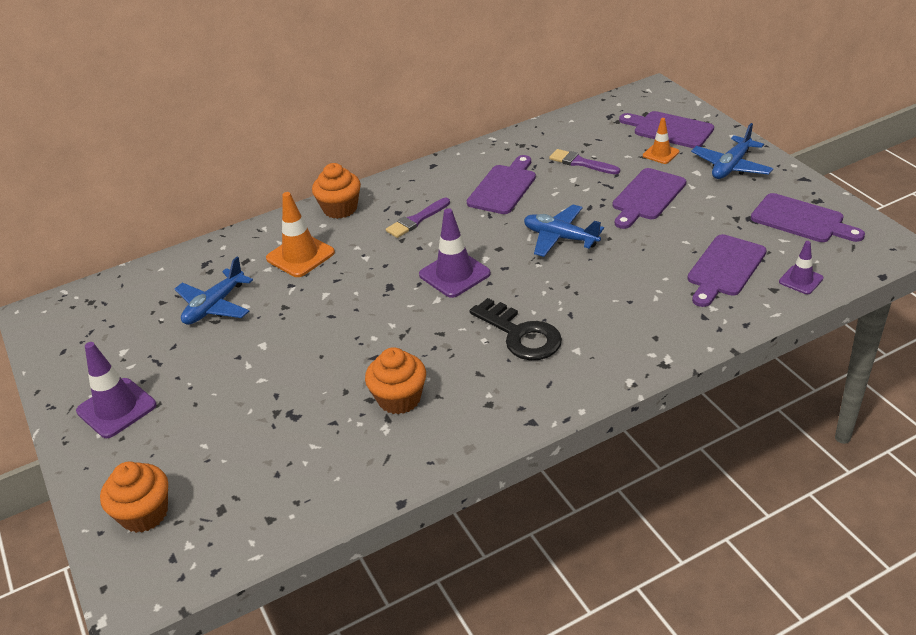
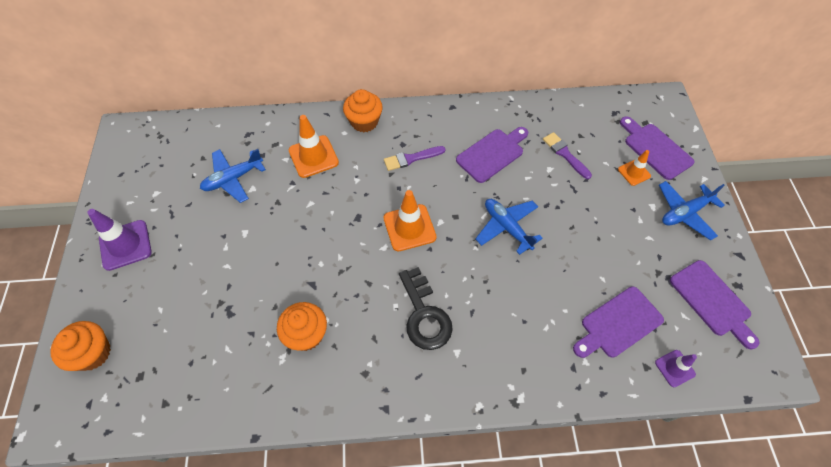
camera: 20 degrees right, 20 degrees up
(454, 274) = (409, 227): purple traffic cone -> orange traffic cone
(647, 197) = (597, 215): purple cutting board -> none

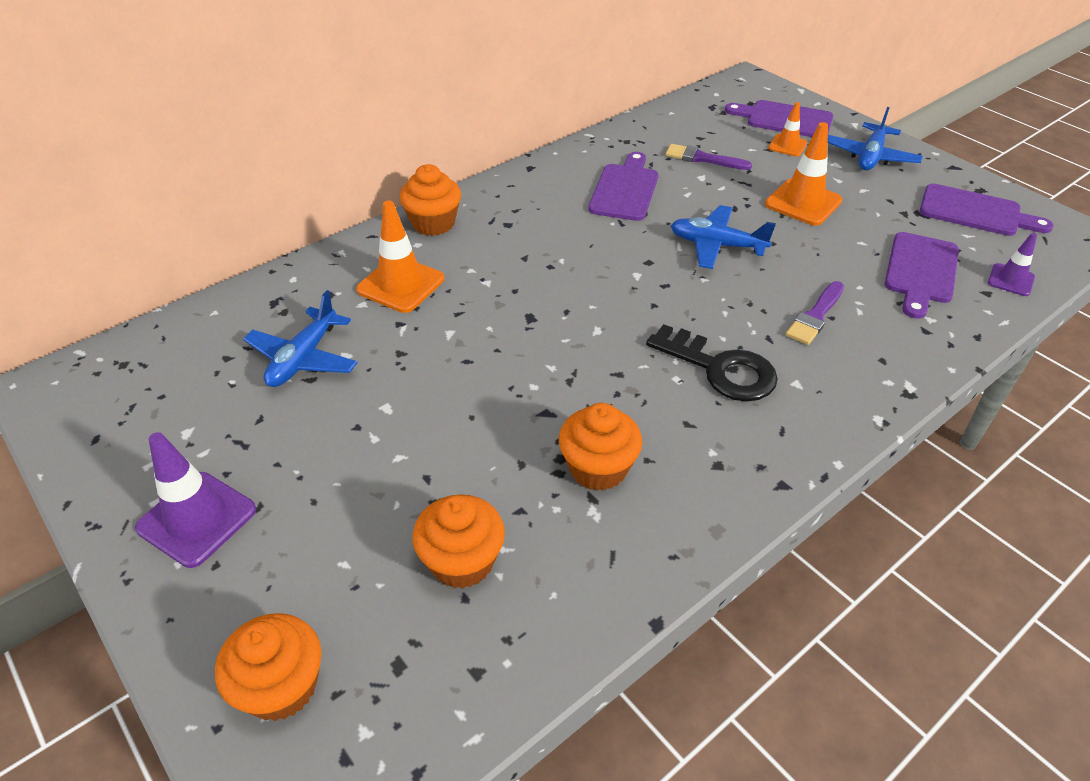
camera: 35 degrees left, 15 degrees down
(205, 343) = (462, 561): none -> orange cupcake
(409, 227) = (607, 297): orange traffic cone -> orange traffic cone (803, 202)
(411, 158) = (534, 233): purple brush -> purple brush (815, 316)

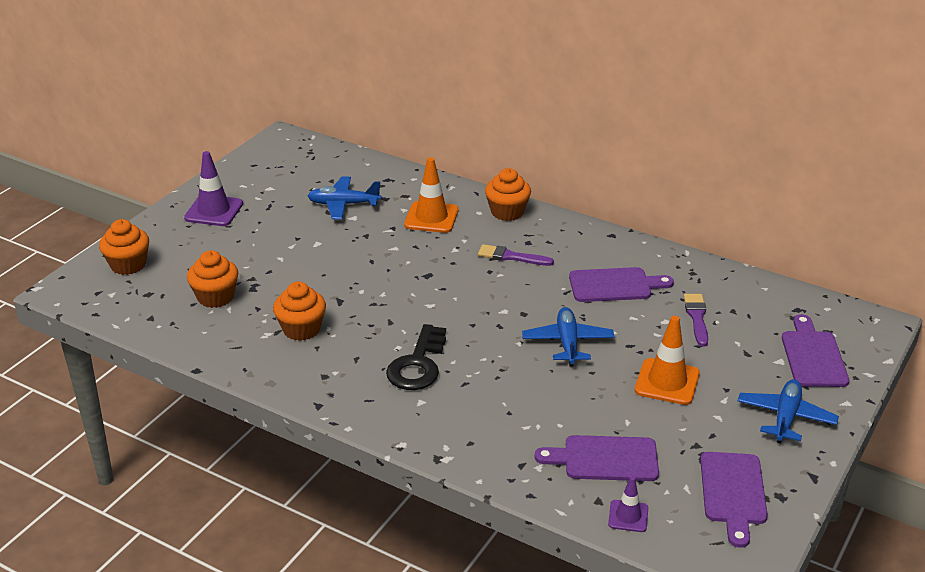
camera: 70 degrees right, 10 degrees down
(787, 145) = (762, 363): orange traffic cone -> none
(815, 316) = (505, 403): purple brush -> purple brush (511, 257)
(870, 157) = (785, 417): blue plane -> blue plane turned 105 degrees clockwise

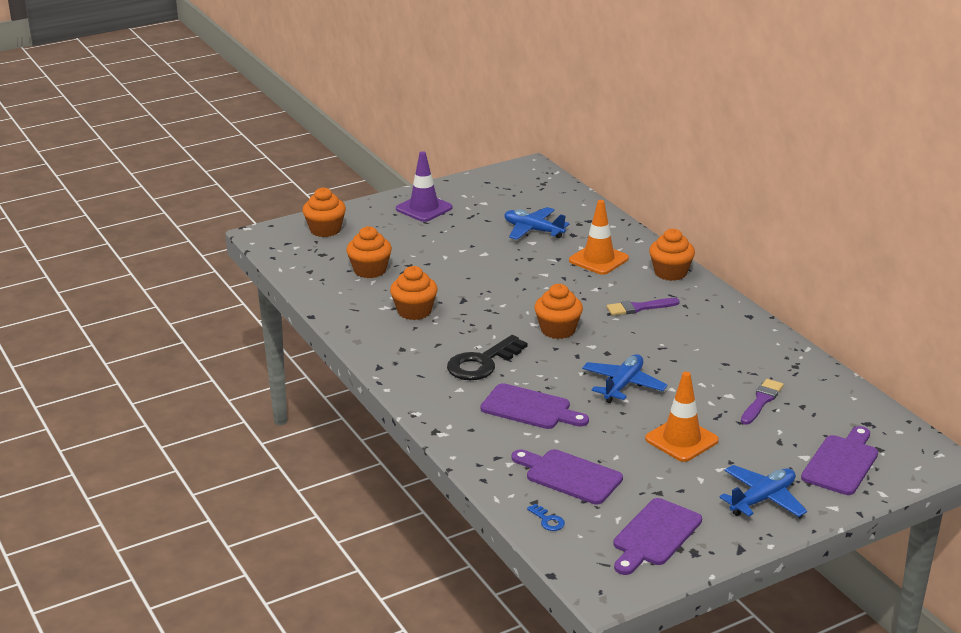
camera: 30 degrees right, 5 degrees down
(458, 304) = (558, 330): none -> orange cupcake
(511, 257) = (639, 308): purple brush -> purple brush turned 60 degrees counterclockwise
(614, 285) = (710, 355): purple cutting board -> purple cutting board (530, 408)
(628, 516) = (548, 520): purple traffic cone -> blue key

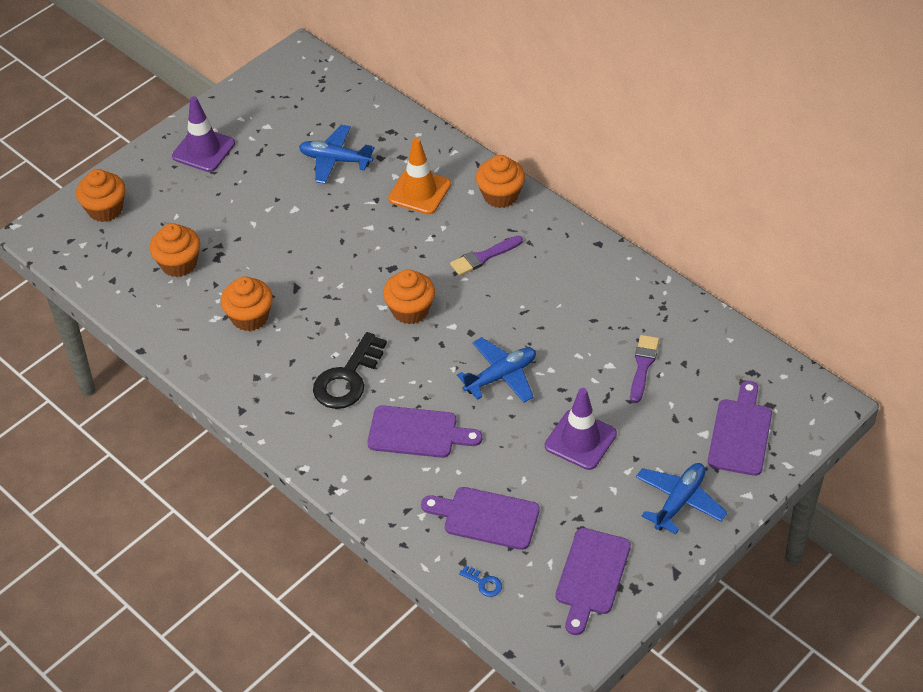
camera: 15 degrees left, 20 degrees up
(623, 385) = (501, 376): blue plane -> blue plane turned 45 degrees clockwise
(681, 440) = (580, 440): orange traffic cone -> purple traffic cone

